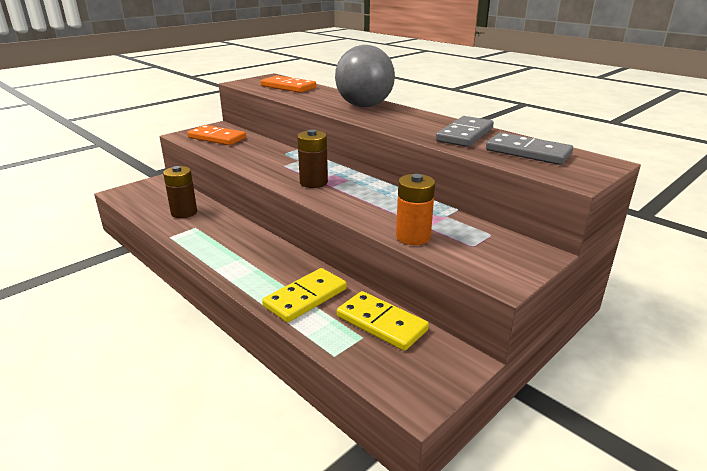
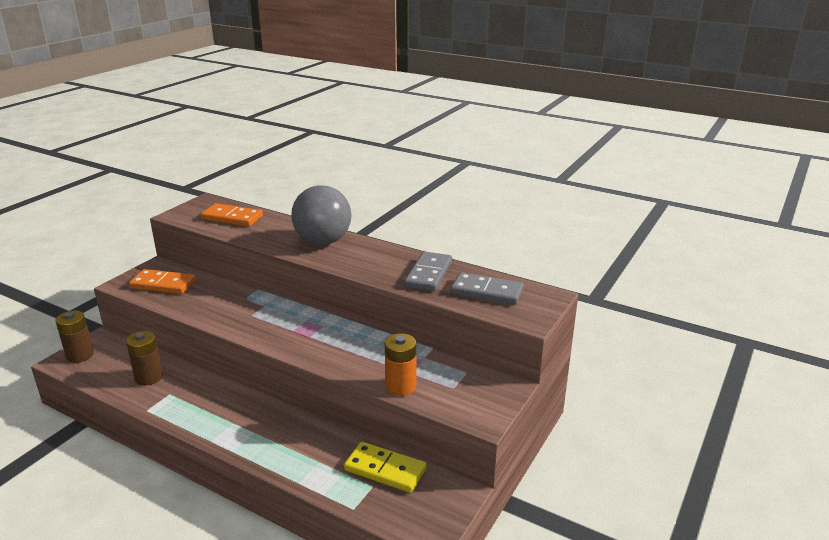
camera: 15 degrees left, 0 degrees up
(305, 298) = (310, 456): yellow domino -> none
(313, 182) = (290, 334): brown battery -> brown battery (80, 355)

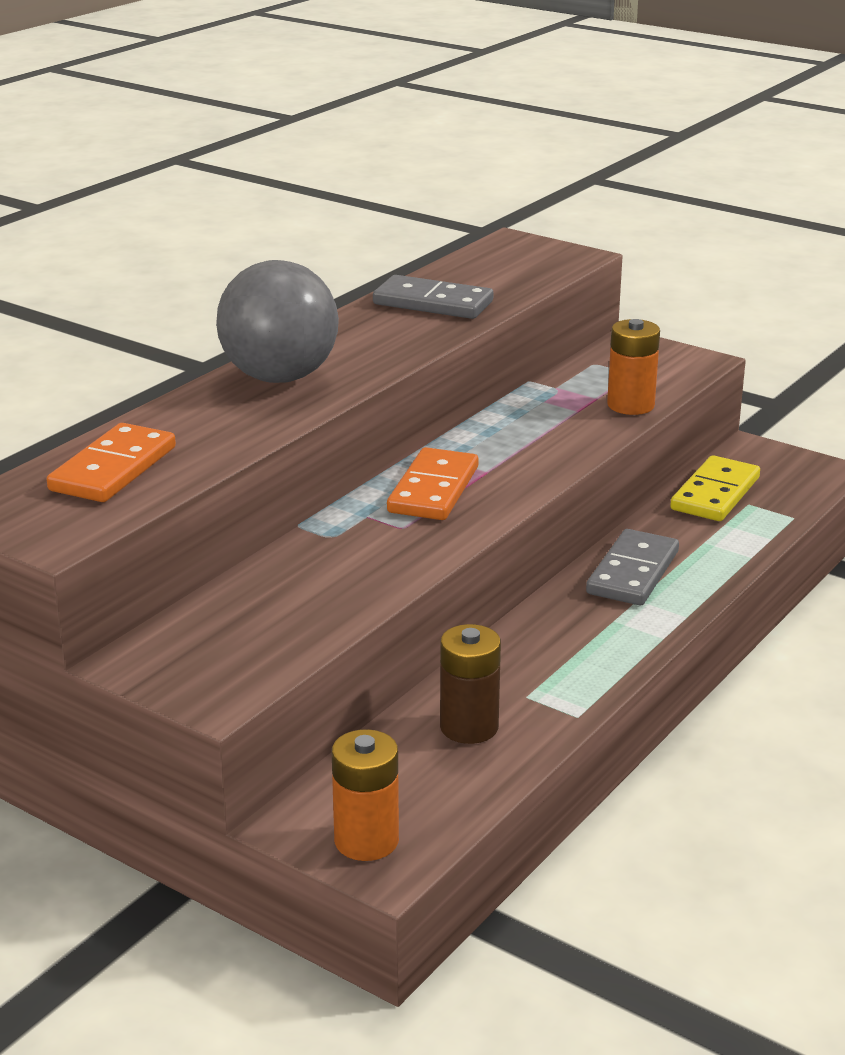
camera: 85 degrees left, 0 degrees up
(80, 355) = (366, 841): brown battery -> orange battery
(163, 284) = (239, 639): orange domino -> orange domino (434, 490)
(486, 292) = (496, 272): grey domino -> grey domino (633, 573)

